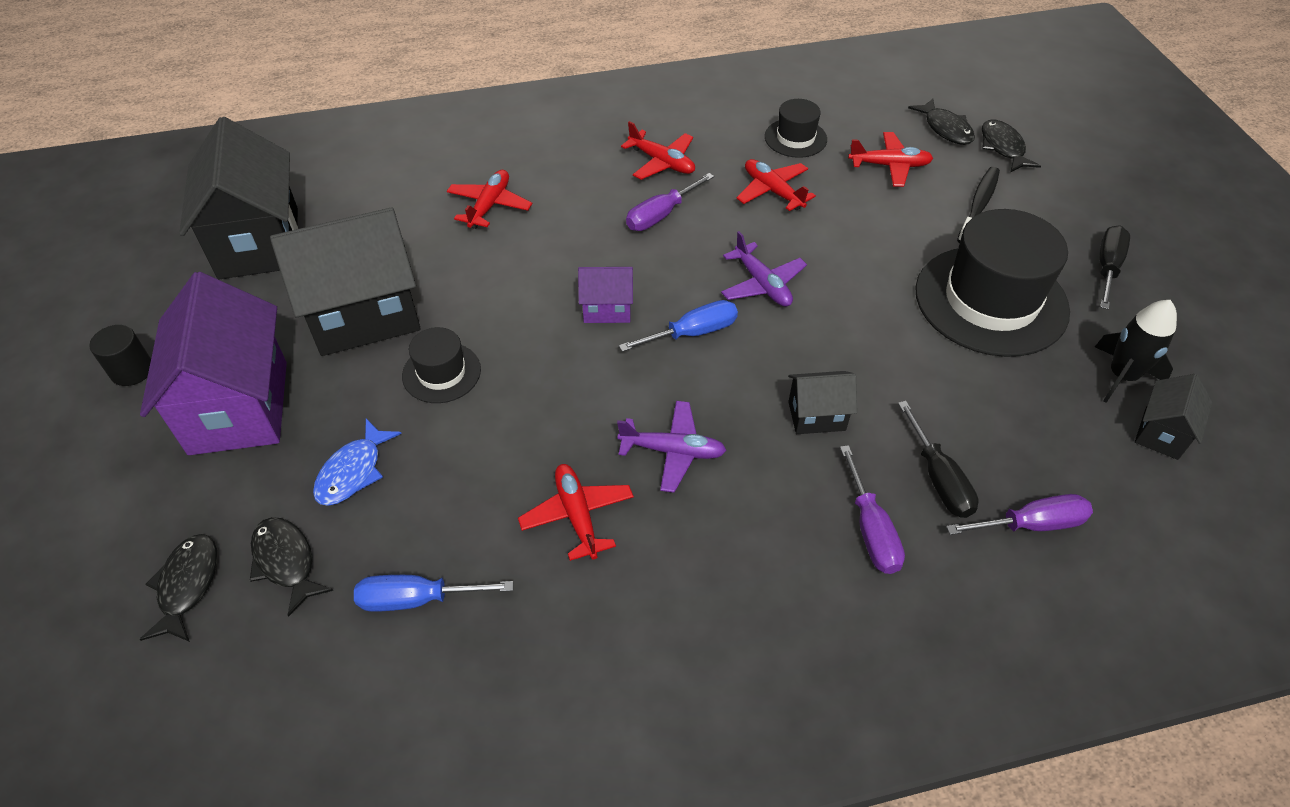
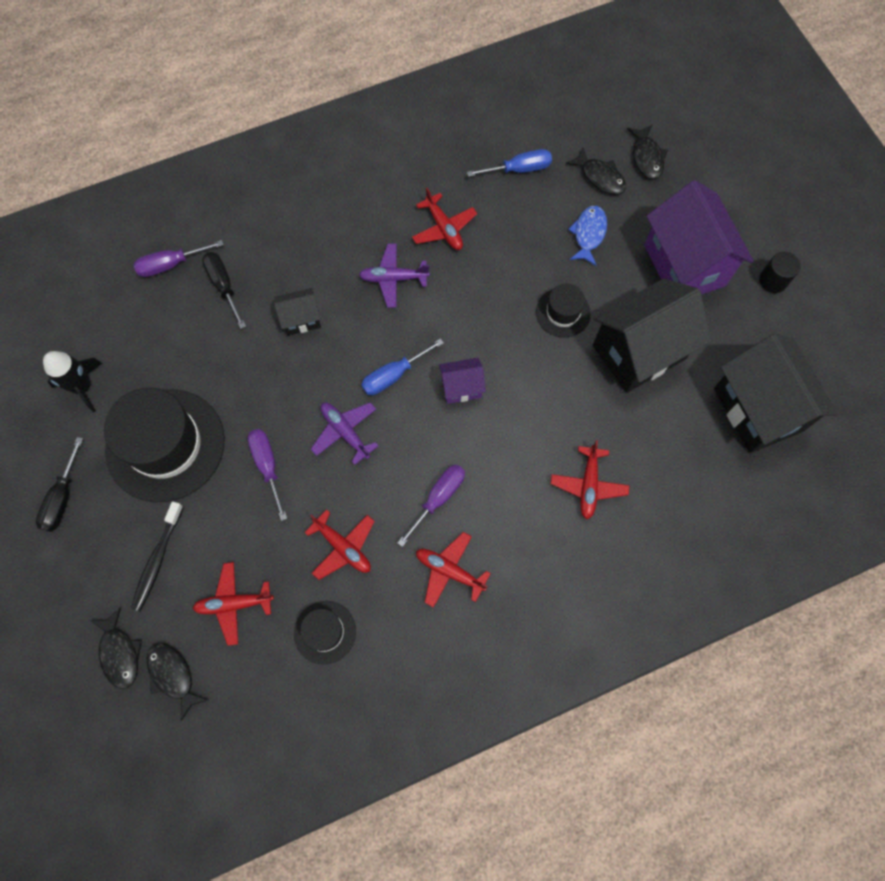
camera: 170 degrees right, 20 degrees up
(871, 530) = (268, 246): purple screwdriver -> purple screwdriver (267, 466)
(1161, 433) = (70, 342): black house -> none

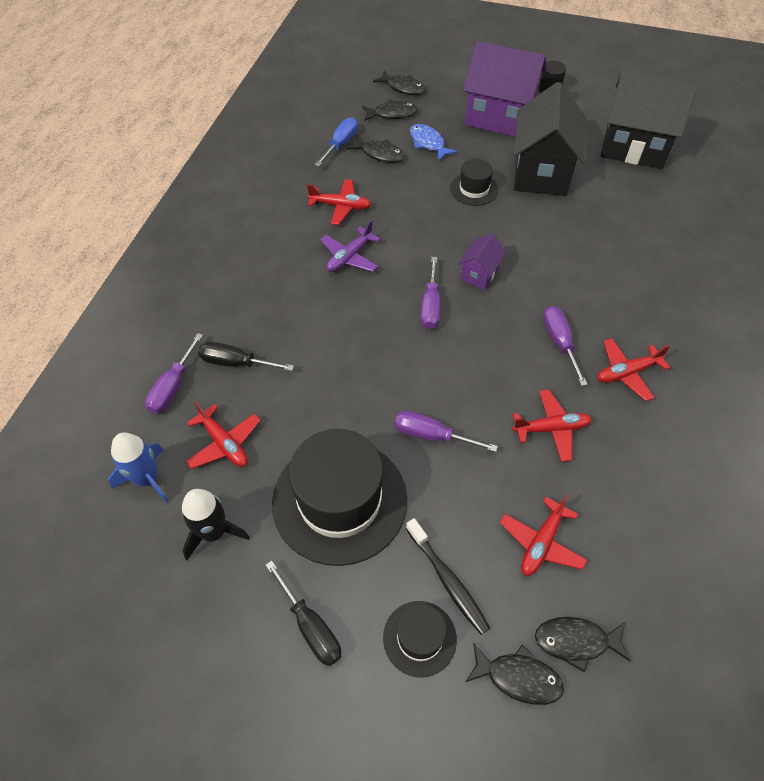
camera: 50 degrees left, 15 degrees down
(89, 313) = (147, 479): none -> blue rocket
(301, 319) = (322, 331): black house -> none
(325, 632) = (619, 489): black hat -> black hat (419, 638)
(345, 432) = (450, 364): purple plane -> none
(393, 375) = (430, 306): blue screwdriver -> purple screwdriver
(536, 208) = (380, 154): none -> black fish
(588, 485) = (620, 255): red plane -> red plane (224, 443)

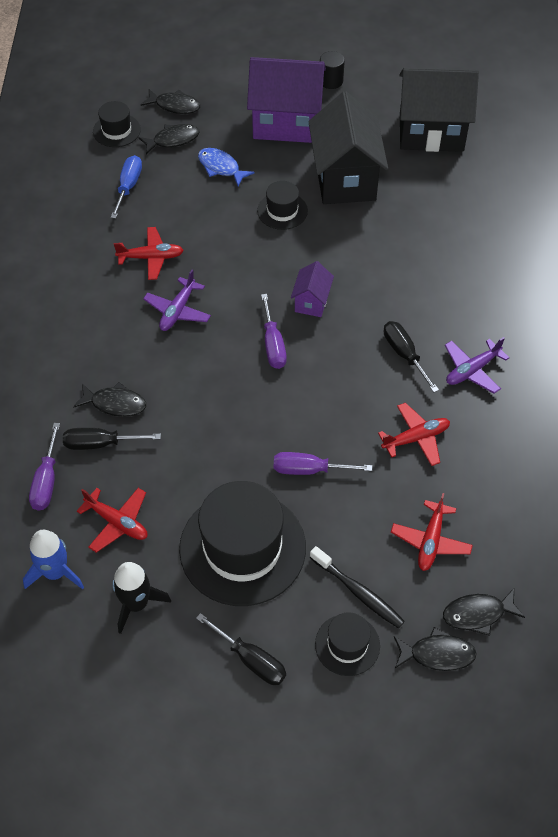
camera: 15 degrees left, 0 degrees up
(346, 98) = (116, 130): none -> black hat
(380, 154) = (174, 190): black fish -> black fish (115, 404)
(559, 342) = (404, 354): purple screwdriver -> black screwdriver
(627, 373) = (472, 370): red plane -> purple plane

